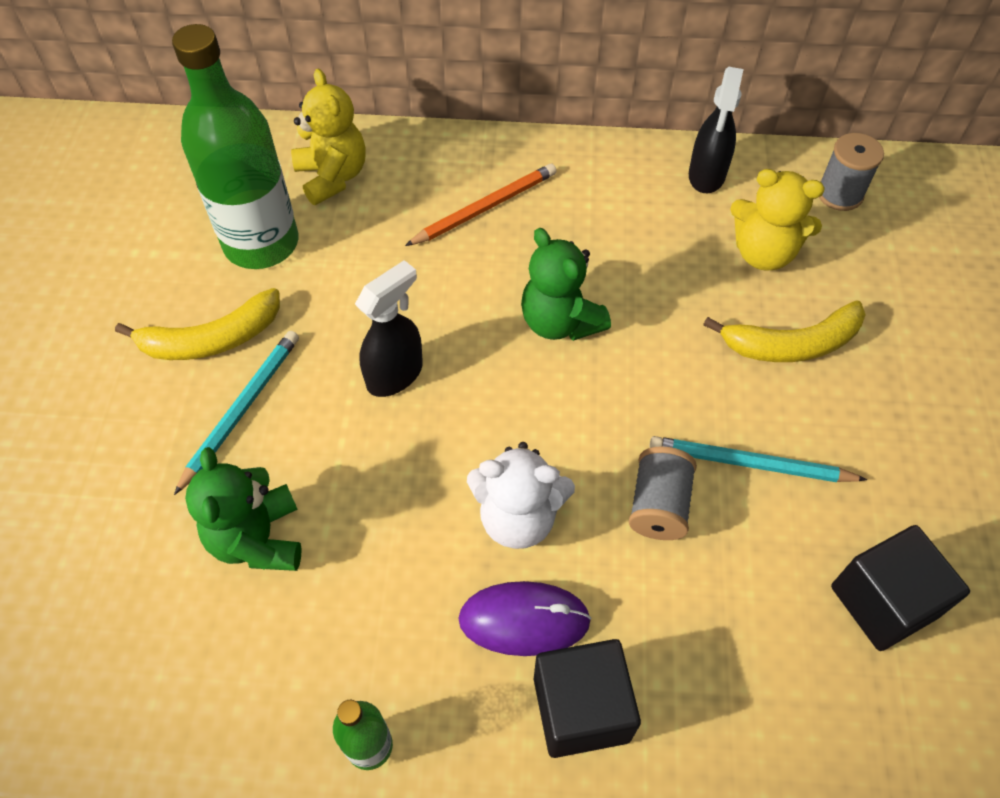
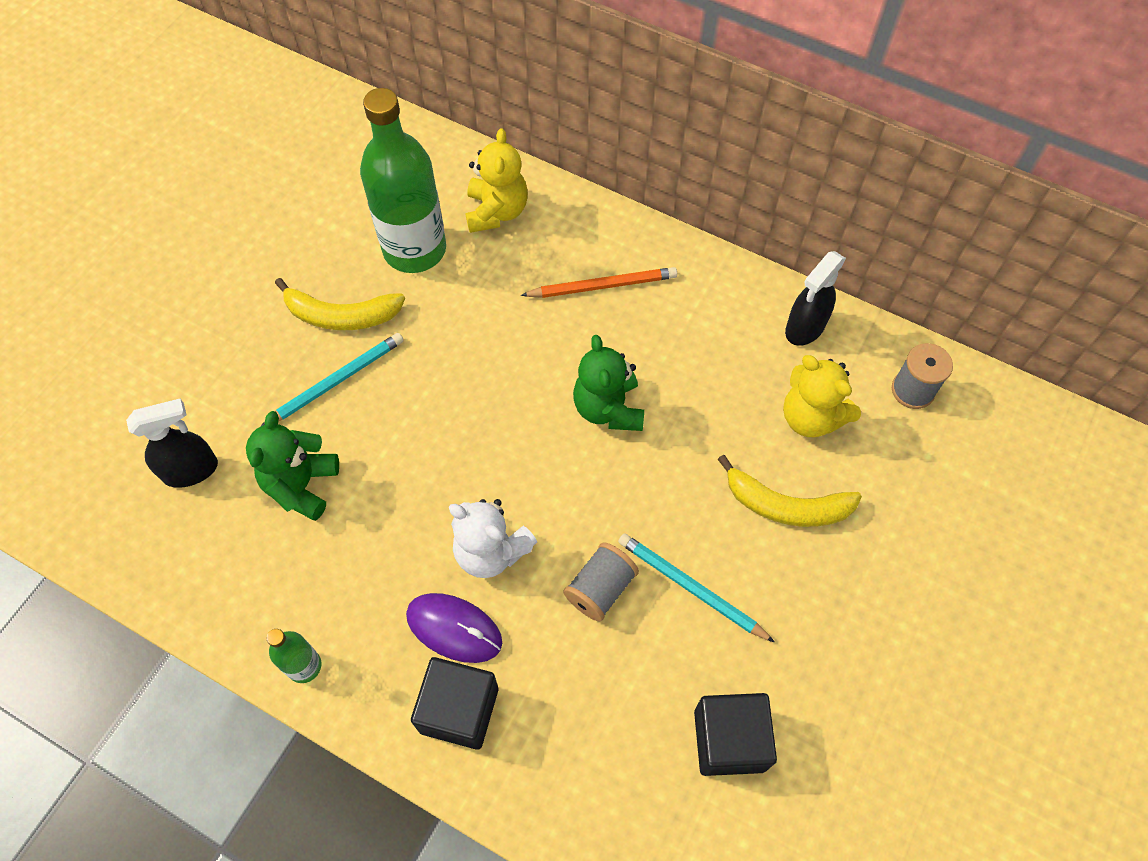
camera: 25 degrees right, 5 degrees up
(395, 374) = (460, 400): black spray bottle -> black spray bottle (191, 470)

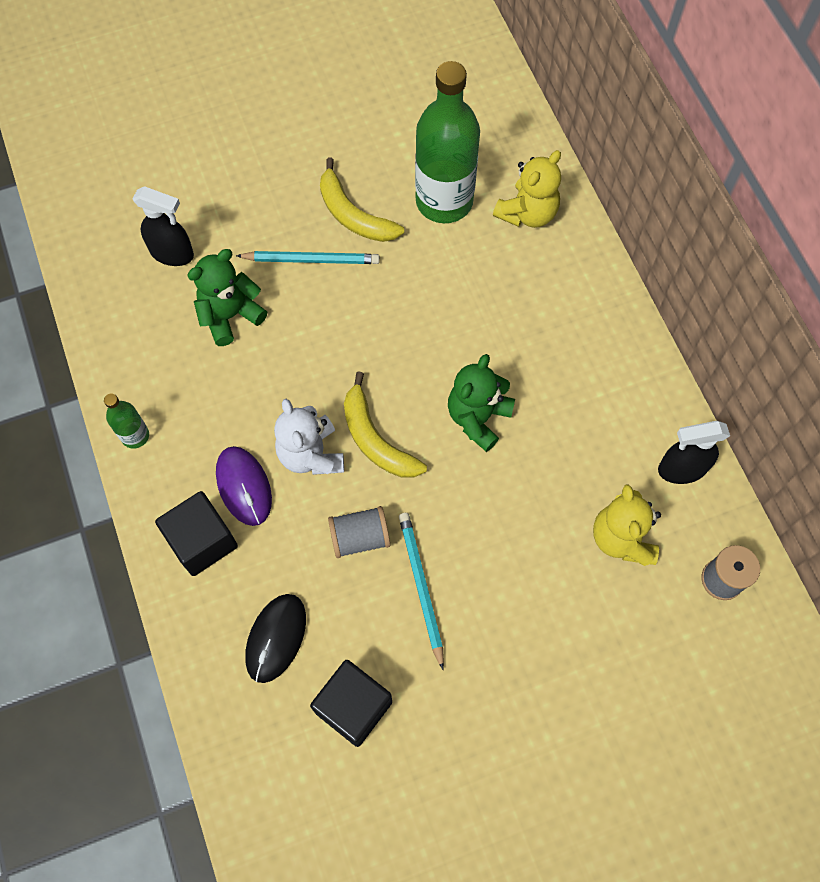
camera: 40 degrees right, 5 degrees up
(602, 285) = (555, 324): orange pencil -> none
(607, 739) = (276, 638): none -> black mouse
(786, 505) = (542, 585): yellow banana -> yellow banana (375, 439)

